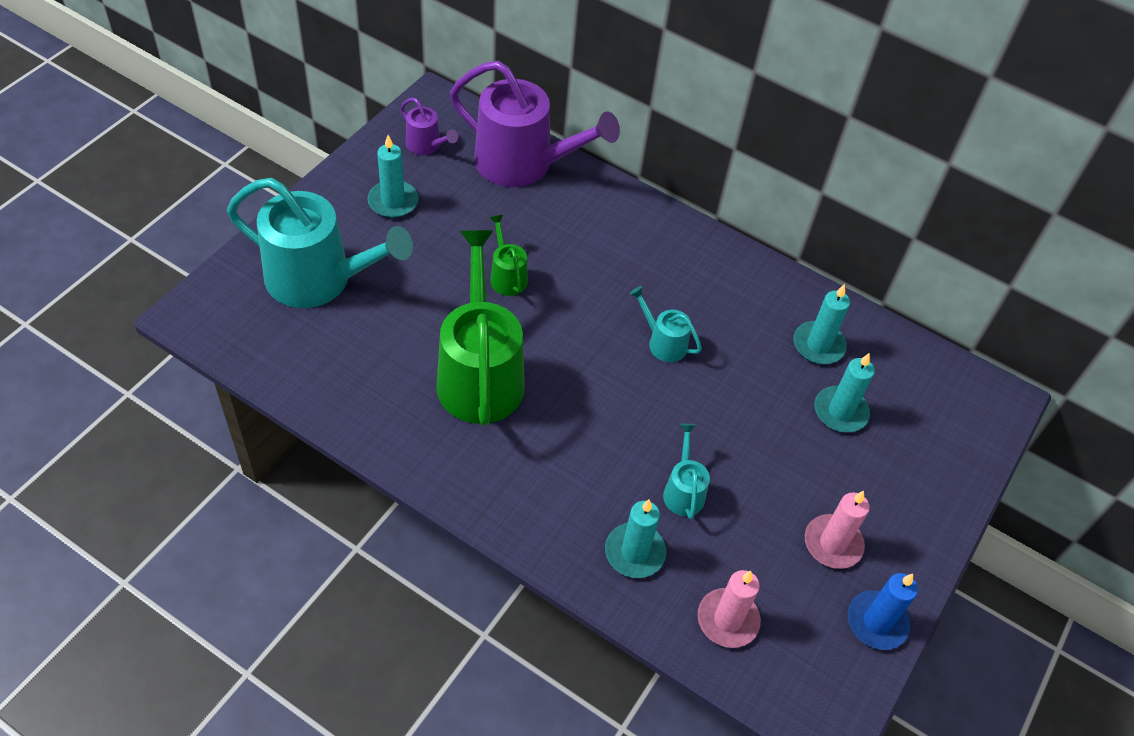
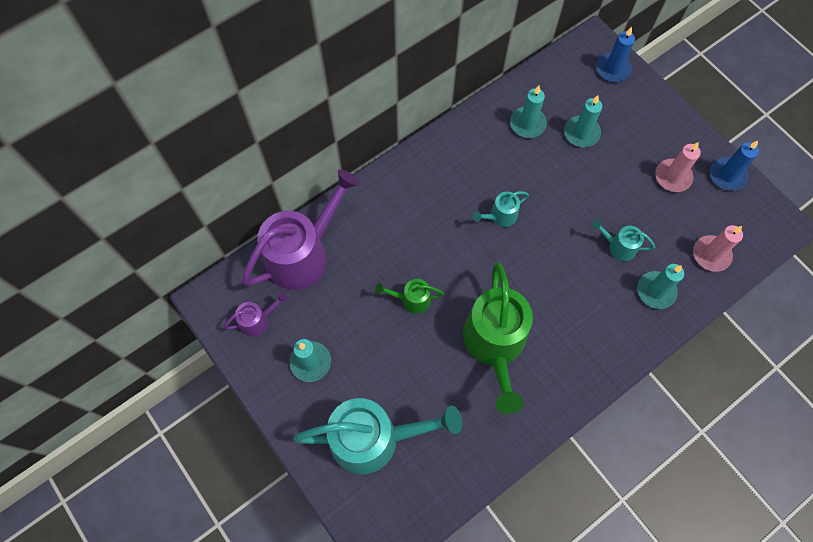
camera: 65 degrees left, 15 degrees up
(319, 279) = (374, 438): turquoise watering can -> turquoise watering can turned 45 degrees clockwise
(479, 374) = (495, 344): green watering can -> green watering can turned 105 degrees counterclockwise
(970, 431) = (613, 69): none -> blue candle

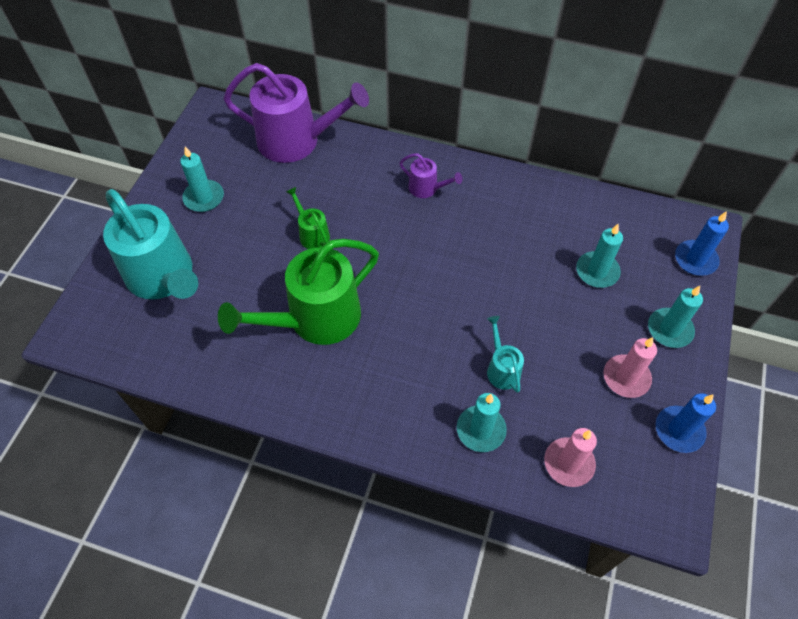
camera: 55 degrees right, 10 degrees down
(258, 320) = (217, 146): purple watering can -> purple watering can (427, 188)
(500, 216) = (448, 254): turquoise watering can -> none
(527, 124) = (564, 224): turquoise candle -> turquoise candle (669, 329)

